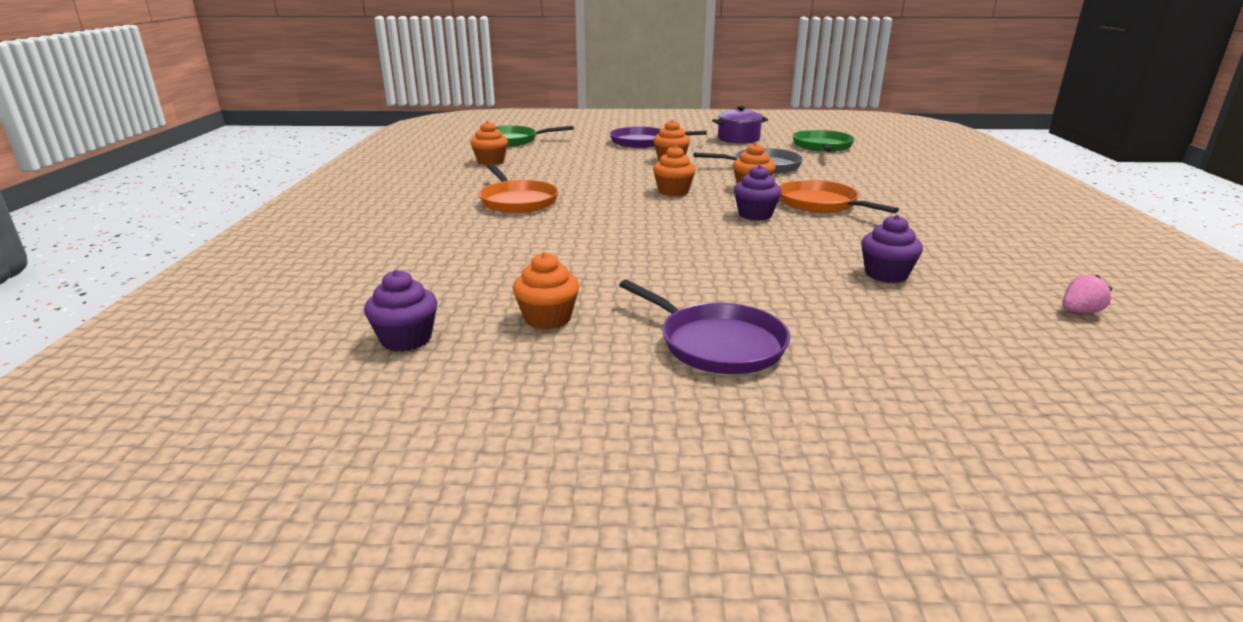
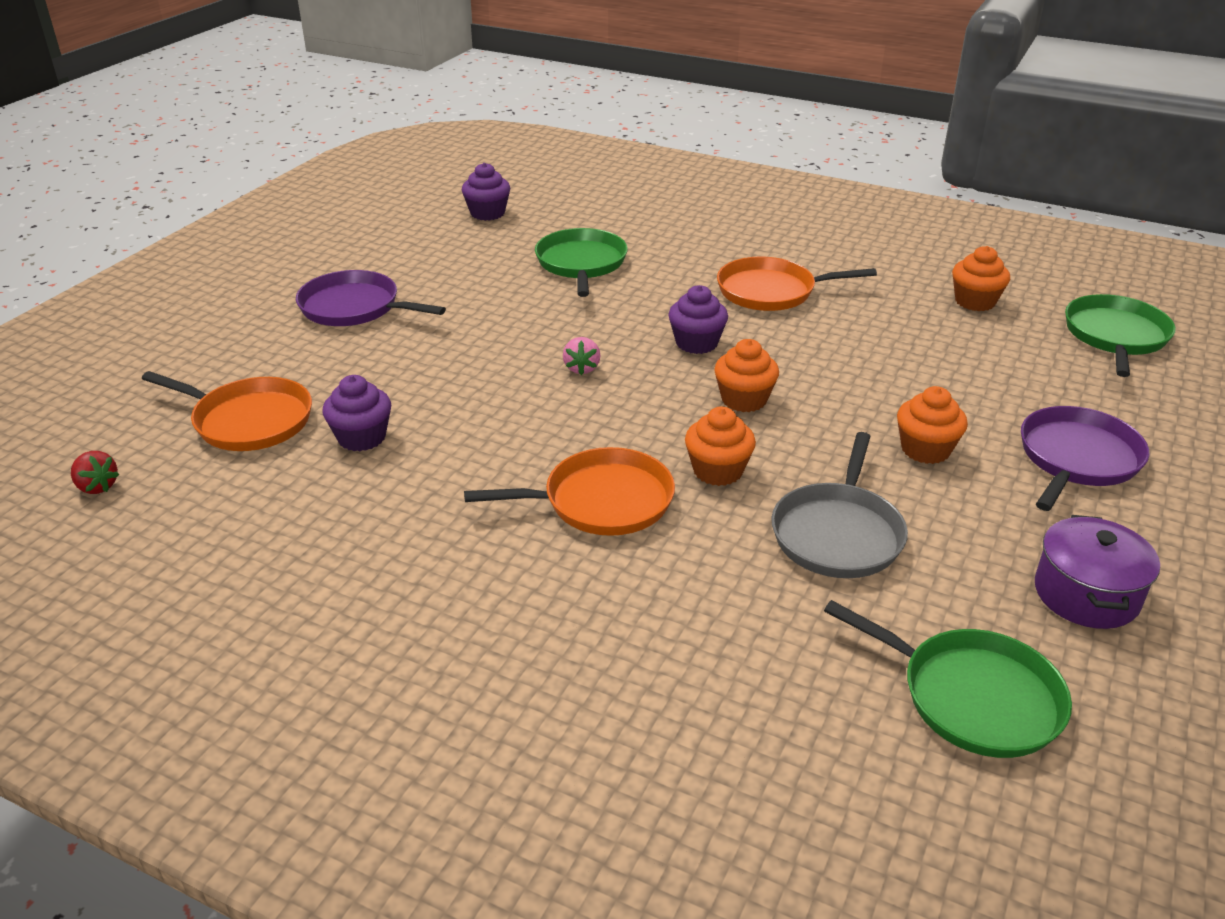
camera: 115 degrees right, 10 degrees up
(517, 264) = (581, 264): none -> green pan
(547, 318) = (465, 258): orange cupcake -> none
(717, 344) = (354, 307): purple pan -> purple pan turned 45 degrees clockwise
(755, 215) = (602, 428): purple cupcake -> purple cupcake (696, 343)
(951, 323) = (249, 421): none -> orange pan
(1079, 312) = (167, 509): pink strawberry -> pink strawberry (582, 368)
(1134, 352) = (97, 487): none -> red strawberry

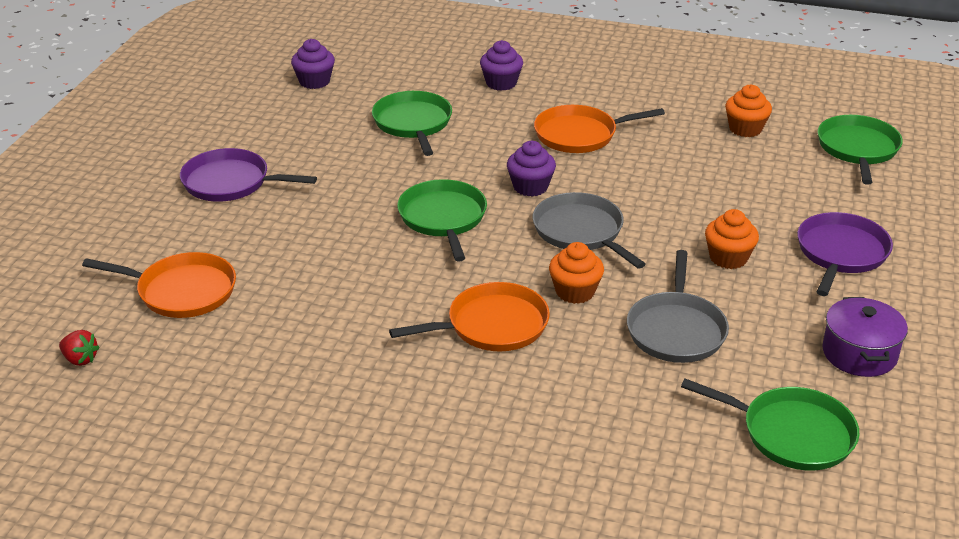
camera: 10 degrees left, 0 degrees up
(362, 437) = (283, 295): purple cupcake -> purple cupcake (501, 83)
(582, 368) = (443, 218): pink strawberry -> green pan
(744, 399) = (580, 231): orange cupcake -> grey pan

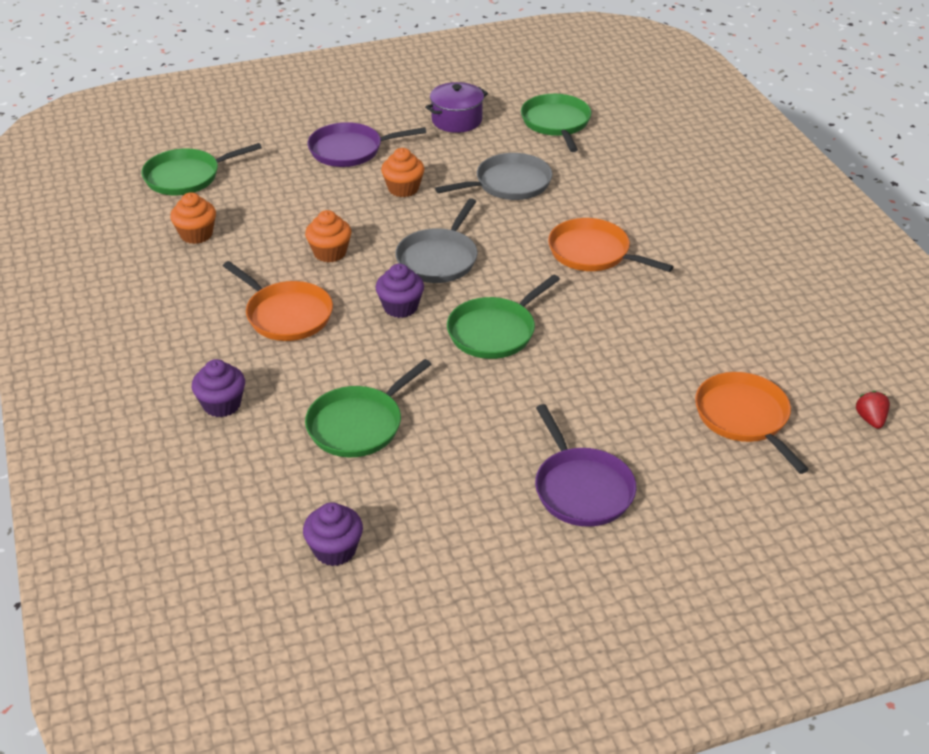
camera: 125 degrees left, 5 degrees up
(575, 292) = (515, 234): orange cupcake -> orange cupcake (330, 253)

